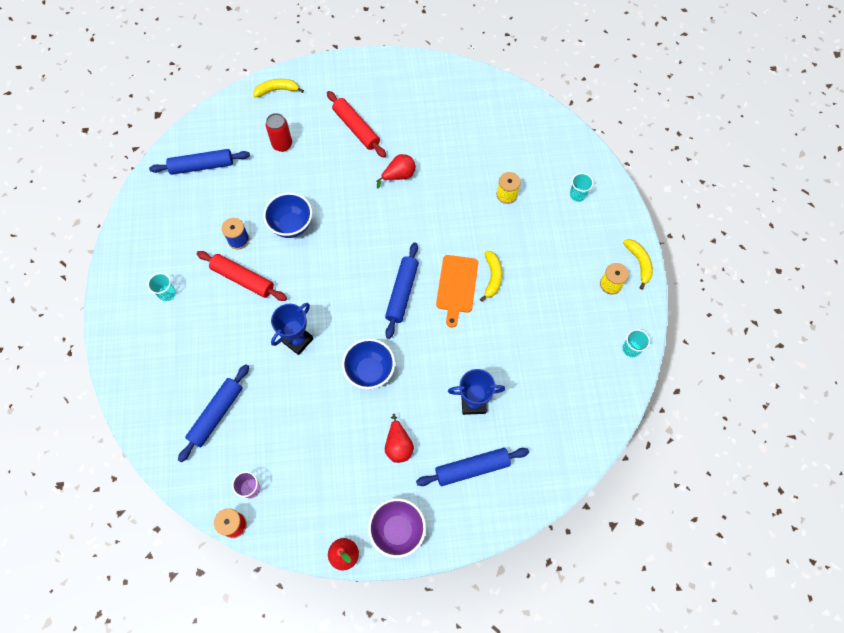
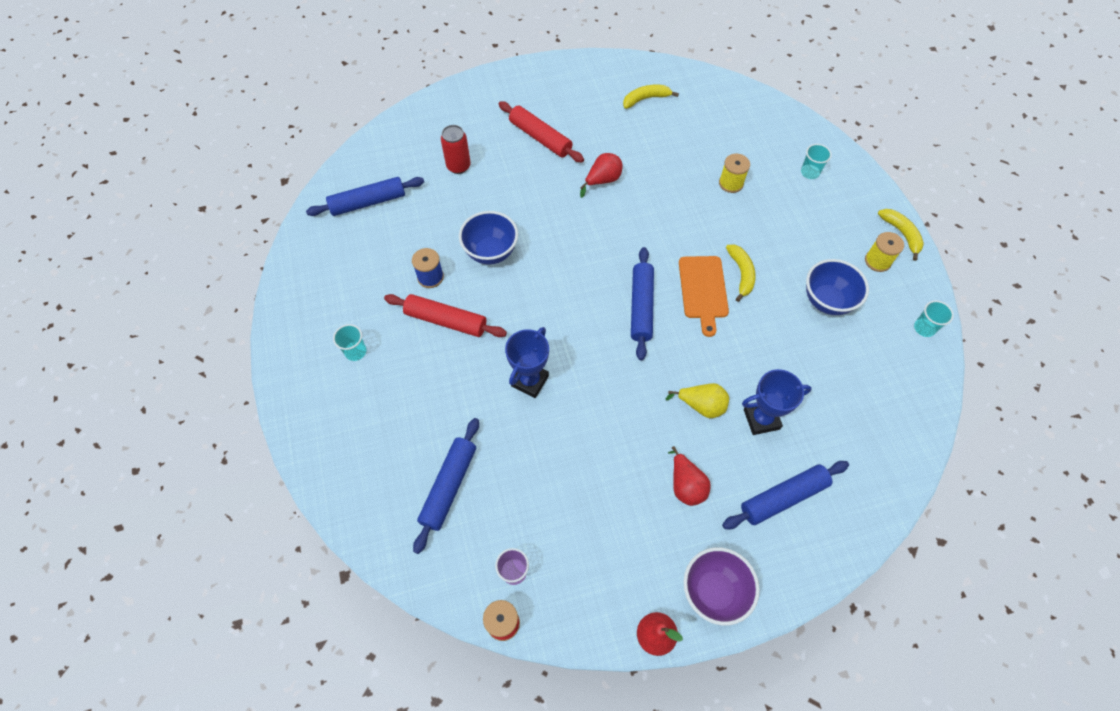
camera: 10 degrees left, 5 degrees down
(277, 90) = (439, 110): yellow banana -> yellow banana (646, 99)
(370, 371) = (627, 403): blue bowl -> blue bowl (827, 301)
(428, 383) = (701, 406): none -> yellow pear

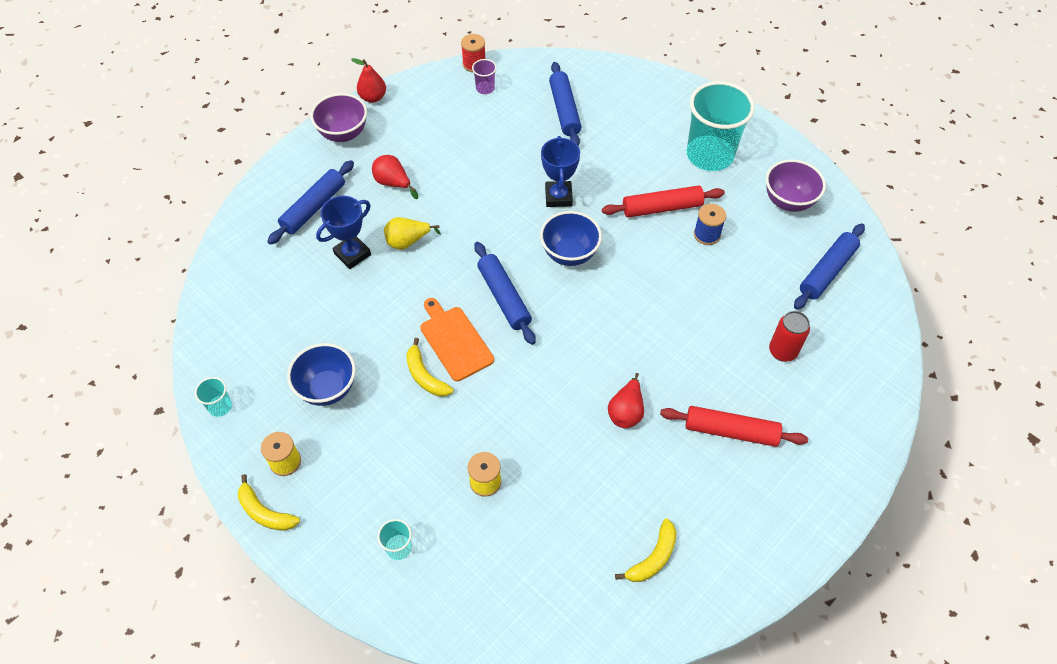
camera: 150 degrees right, 5 degrees down
(335, 271) = (788, 201): none -> purple bowl
(355, 351) = (709, 155): turquoise cup -> turquoise cup, size x2.41
(491, 252) = (675, 281): blue bowl -> blue bowl (569, 254)

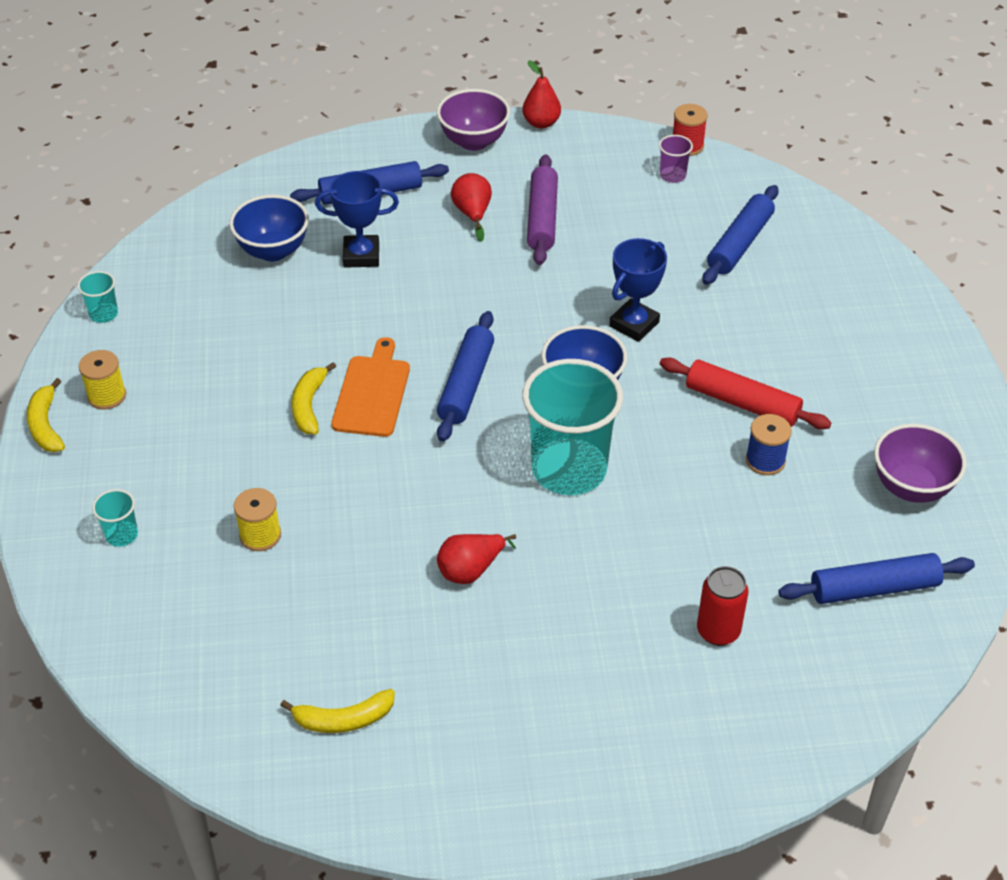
camera: 40 degrees right, 10 degrees down
(327, 388) = (209, 359): blue bowl -> blue bowl (273, 251)
(407, 241) = (427, 275): yellow pear -> none
(438, 161) = (542, 218): none -> purple rolling pin
(709, 155) = (866, 383): turquoise cup -> turquoise cup (569, 469)
(731, 431) = (563, 666): red rolling pin -> none

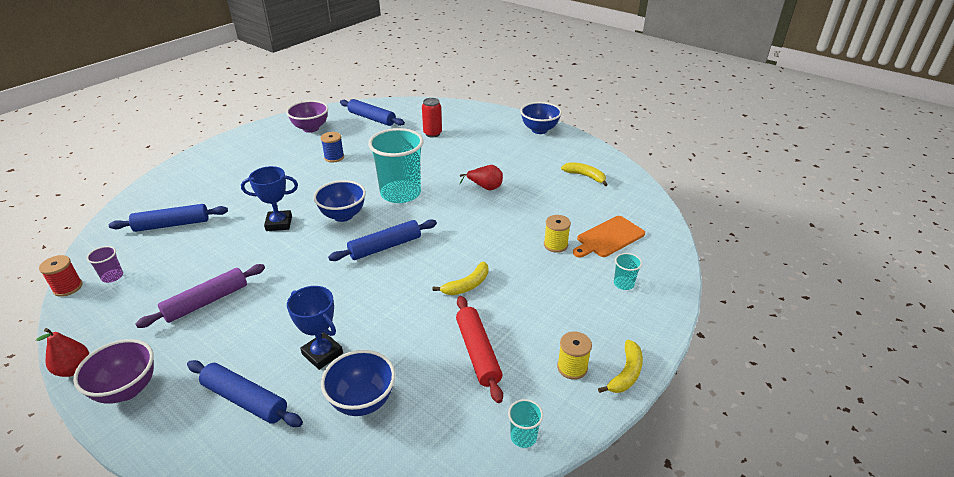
camera: 135 degrees left, 10 degrees down
(372, 393) = (430, 271): orange cutting board -> orange cutting board (609, 238)
(472, 214) = (228, 333): red pear -> none
(556, 802) = (539, 130): none -> blue bowl
(742, 403) = (304, 175): red rolling pin -> red rolling pin (478, 352)

